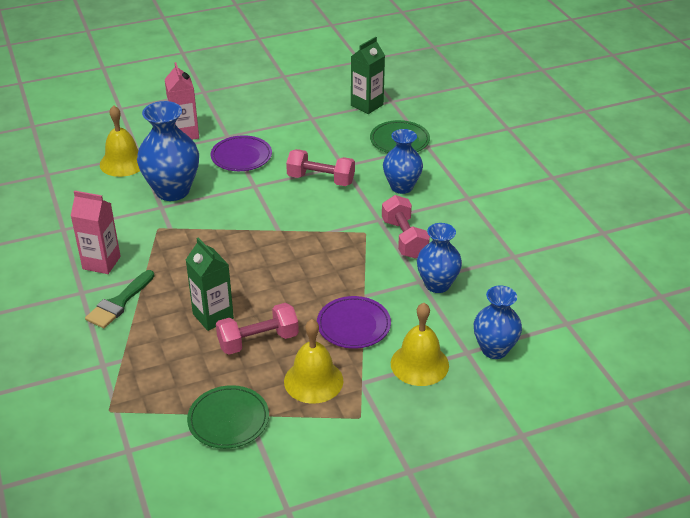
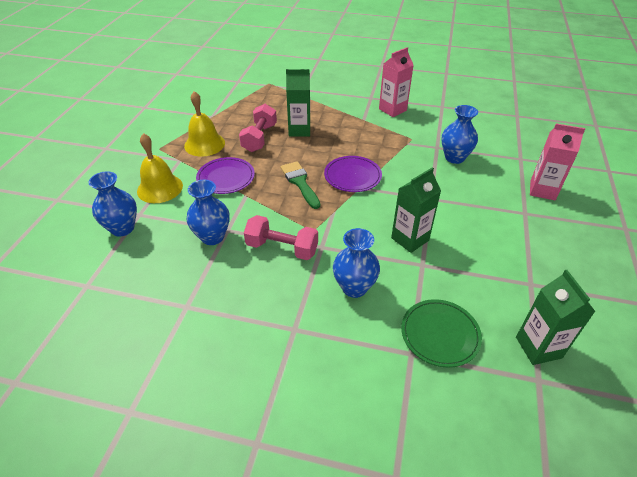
camera: 125 degrees right, 5 degrees up
(119, 303) = (347, 105): green brush -> green brush (300, 182)
(123, 162) = (512, 148): yellow bell -> none
(172, 191) = (454, 158): blue vase -> blue vase, size x0.66
(228, 419) = (217, 110): green plate -> none
(241, 156) = (482, 208): purple plate -> purple plate (352, 176)
(320, 179) = (410, 239): pink dumbbell -> green carton

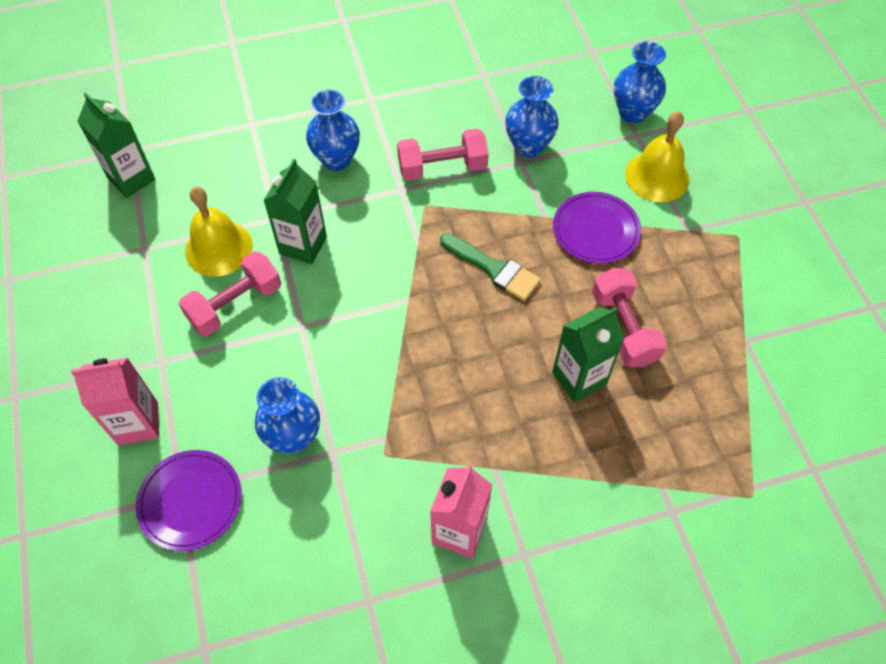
camera: 150 degrees right, 15 degrees up
(204, 144) = (687, 274): yellow bell -> yellow bell (218, 248)
(352, 176) = (430, 316): purple plate -> purple plate (190, 501)
(440, 334) = (231, 151): green plate -> none
(469, 223) = (235, 305): none -> pink dumbbell

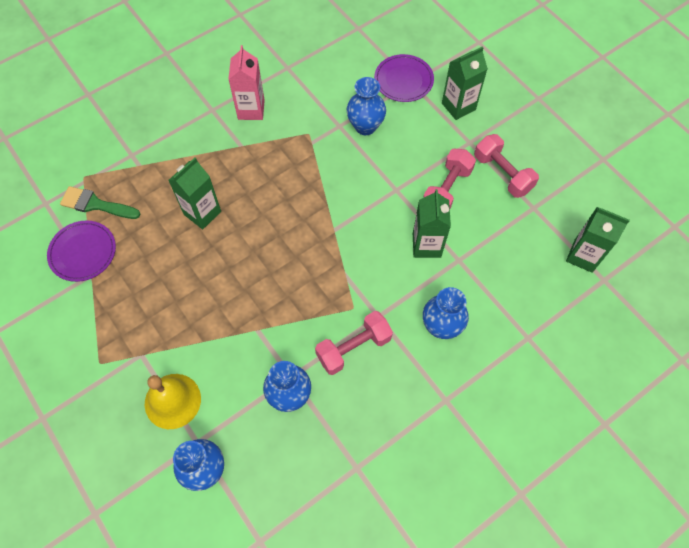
camera: 160 degrees right, 5 degrees up
(138, 423) = (458, 106): pink carton -> green carton
(218, 248) = (483, 224): yellow bell -> none
(494, 269) = (282, 272): green brush -> green brush (96, 204)
(596, 230) = (214, 330): purple plate -> purple plate (83, 252)
(624, 328) = (178, 257): pink dumbbell -> pink dumbbell (502, 174)

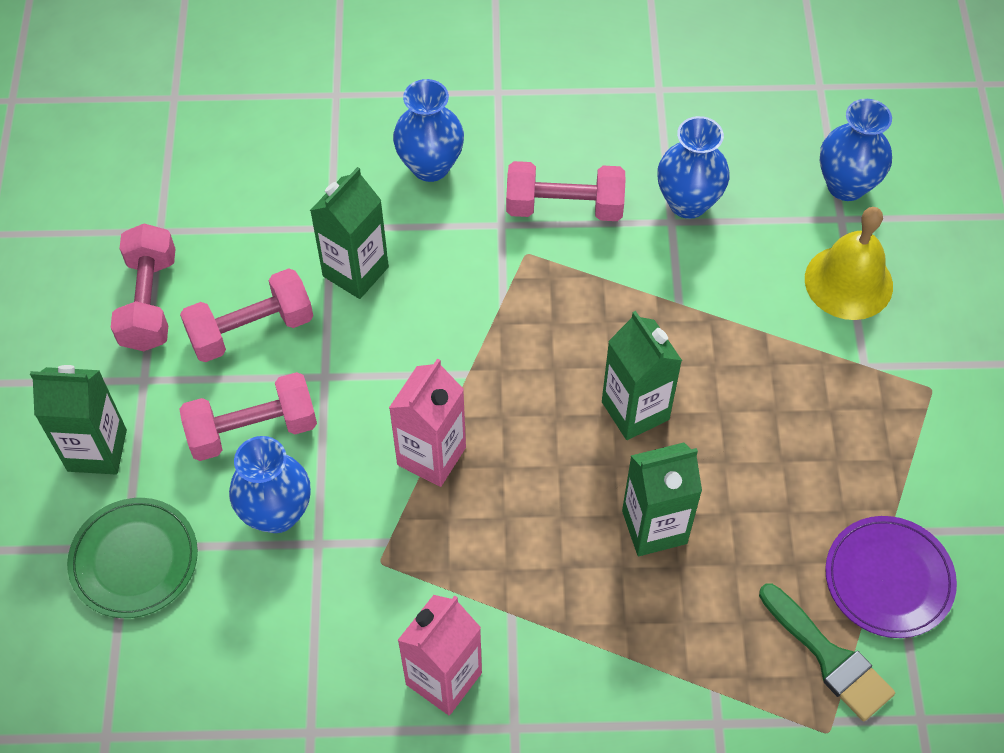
camera: 145 degrees left, 5 degrees down
(321, 185) = (431, 456): none -> pink carton
(403, 80) = (134, 560): purple plate -> green plate
(405, 150) = (252, 430): none -> pink dumbbell
(583, 256) = (166, 136): green carton -> green carton (635, 410)

